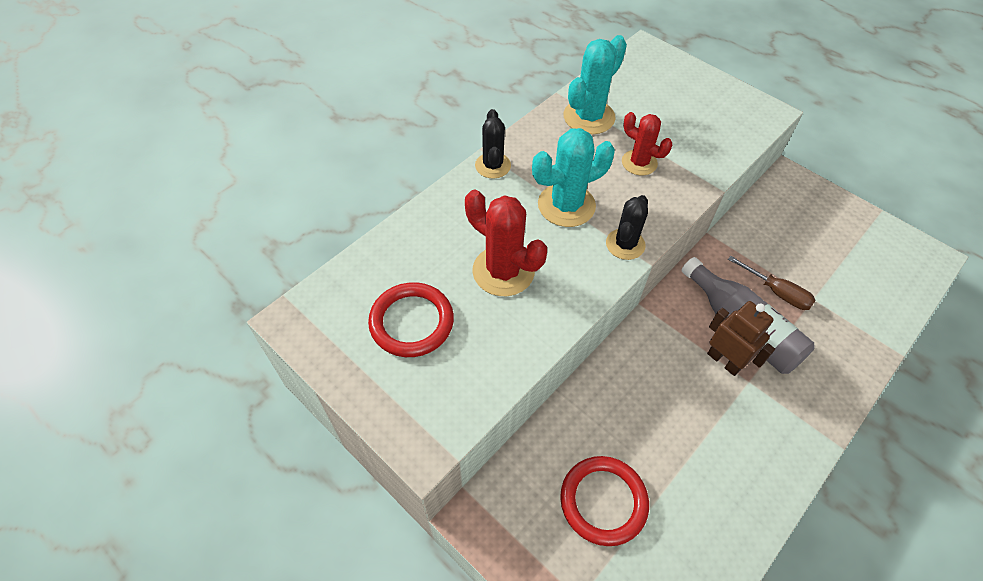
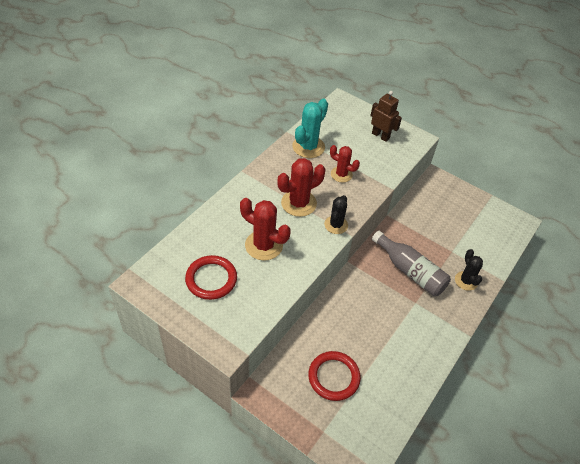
camera: 10 degrees left, 5 degrees down
(493, 165) = (251, 181): black cactus -> black cactus (466, 281)
(566, 205) = (298, 203): turquoise cactus -> red cactus
(724, 361) = (400, 291): brown robot -> brown robot (380, 136)
(777, 292) = (430, 249): brown screwdriver -> none

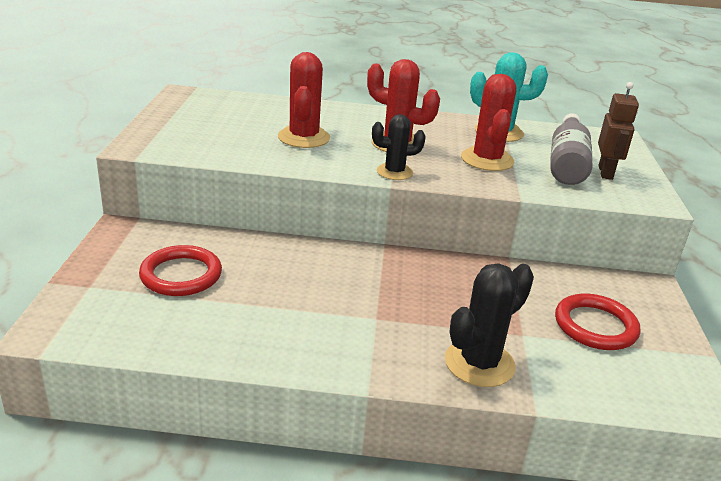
camera: 60 degrees right, 20 degrees down
(211, 279) = (223, 122): red ring -> red ring (595, 326)
(341, 174) = (487, 160): red cactus -> red cactus, size x1.53
(410, 271) = (430, 300): grey bottle -> grey bottle (567, 163)
(466, 281) = (479, 363): black cactus -> black cactus, size x1.53

